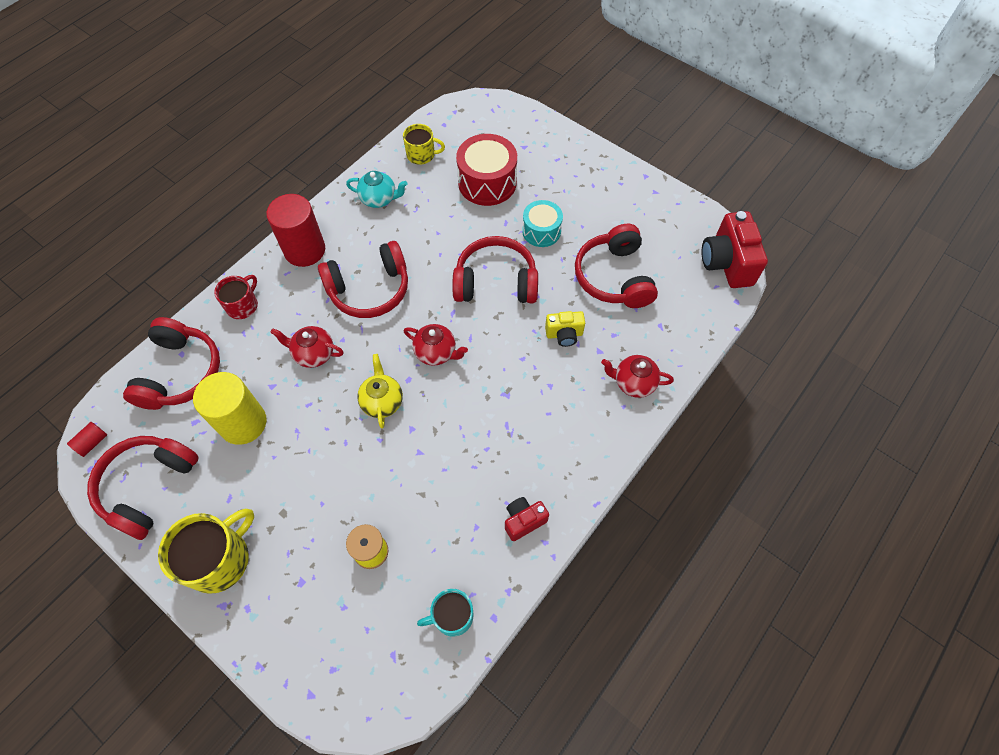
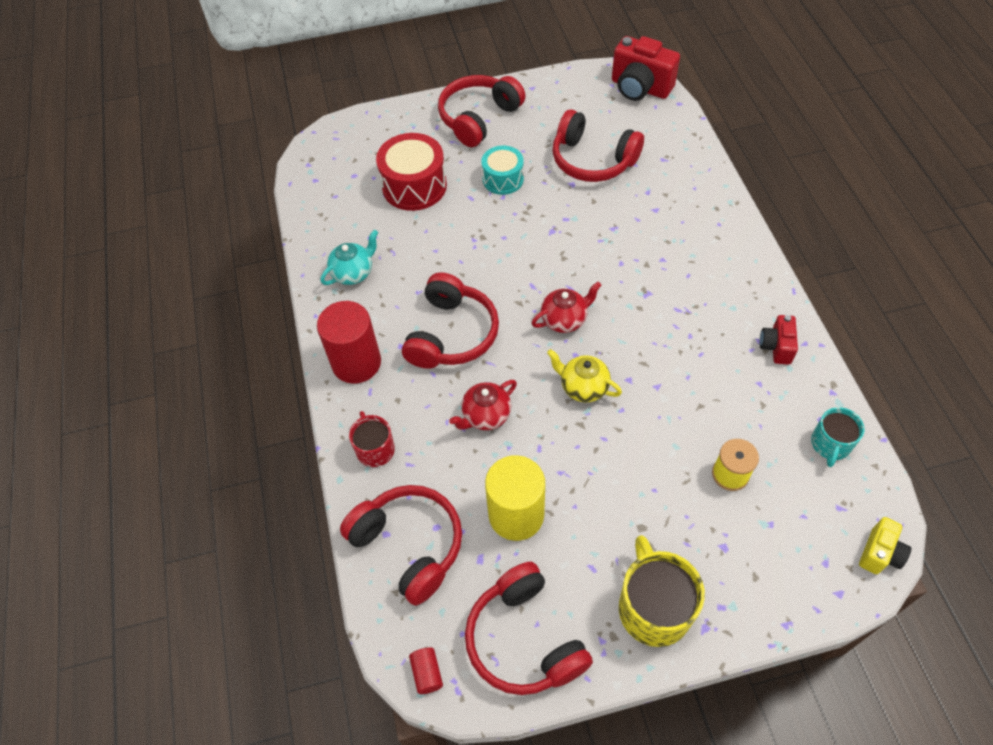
camera: 50 degrees left, 5 degrees down
(421, 155) = (334, 214): yellow mug -> none
(496, 282) = (527, 238): red headphones -> red headphones (479, 118)
(564, 334) = (621, 222): yellow camera -> yellow camera (879, 553)
(633, 383) = (702, 205): red teapot -> none

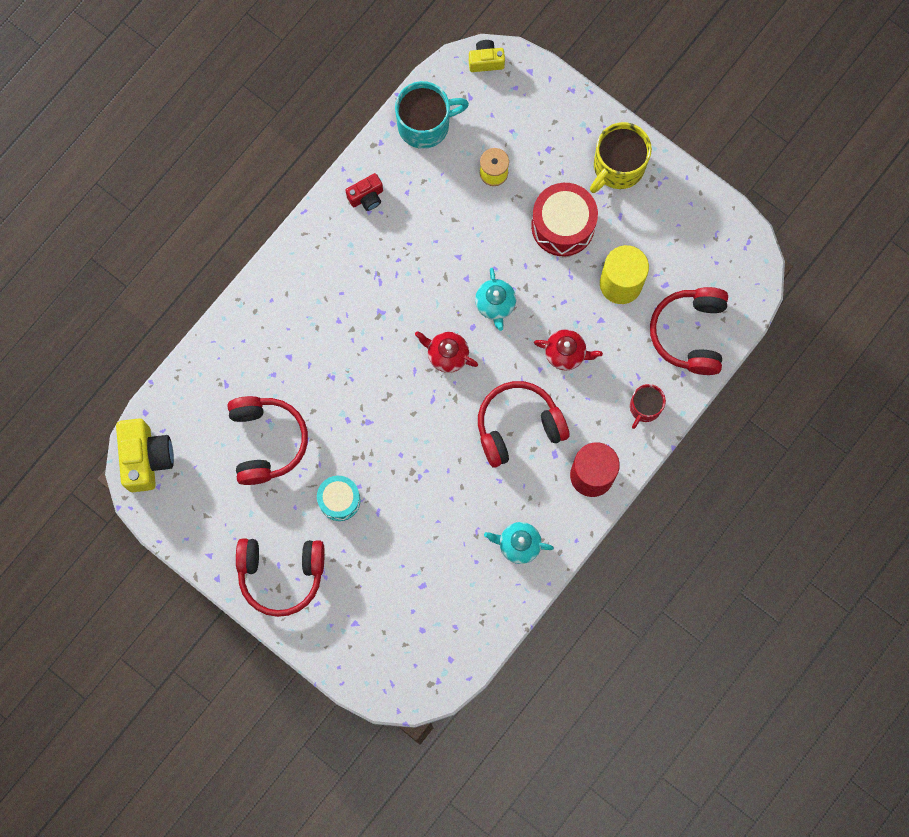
camera: 130 degrees left, 20 degrees up
(414, 186) = (398, 568): red drum -> red drum (563, 225)
(427, 673) = (753, 265): red cylinder -> none
(524, 639) = (692, 225): red headphones -> none
(583, 387) = (495, 304): yellow teapot -> turquoise teapot
(640, 88) = (146, 458): red camera -> yellow camera
(830, 444) = (425, 124): turquoise mug -> turquoise mug, size x1.66

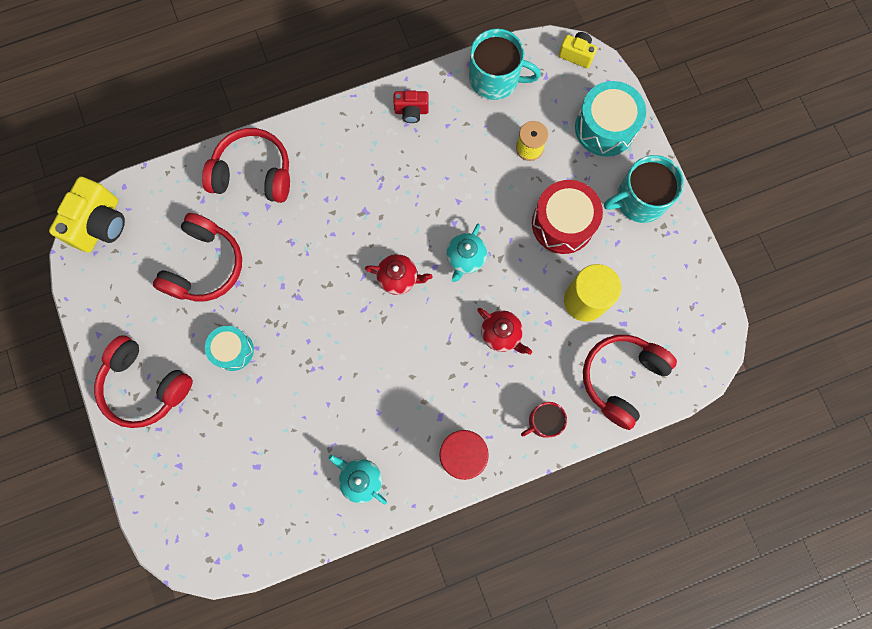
camera: 30 degrees right, 0 degrees up
(447, 355) = (399, 278): red teapot -> red teapot turned 135 degrees clockwise
(518, 426) = (423, 374): red headphones -> red headphones (253, 173)
(550, 116) = (605, 128): none -> turquoise drum
(617, 167) = (639, 200): yellow mug -> turquoise mug

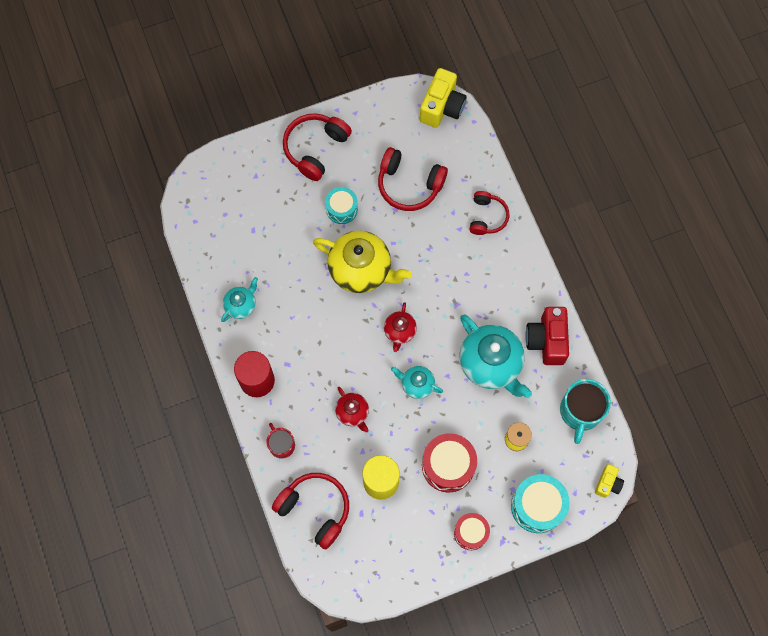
camera: 90 degrees right, 5 degrees down
(100, 224) = (442, 107): yellow camera -> yellow camera turned 90 degrees counterclockwise
(253, 173) = (487, 217): red headphones -> red headphones, size x0.65
(317, 325) = (361, 270): none -> yellow teapot
(411, 111) = (547, 340): red camera -> red camera, size x1.80
(440, 173) = (491, 364): none -> turquoise teapot
(501, 334) = (353, 413): red teapot -> red teapot turned 75 degrees counterclockwise
(639, 200) = (471, 532): turquoise mug -> red drum

